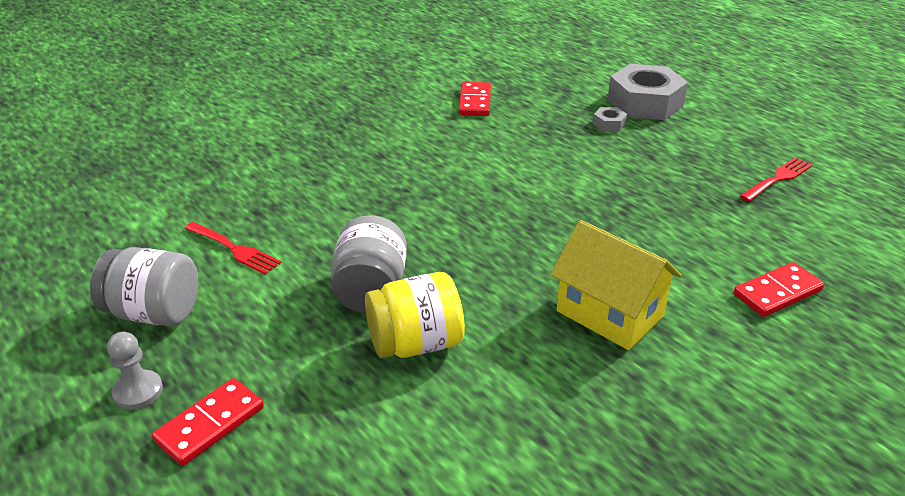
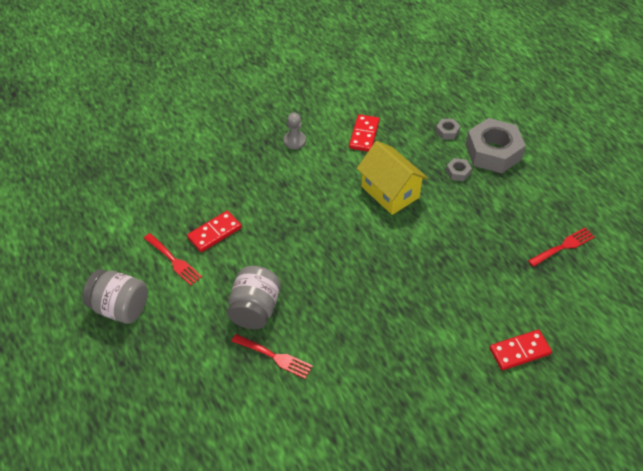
camera: 10 degrees right, 15 degrees up
(138, 391) = (107, 367): grey pawn -> grey pawn (294, 141)
(210, 424) = (146, 397): red domino -> red domino (214, 233)
(415, 343) = (275, 357): yellow jar -> red fork
(580, 91) = (447, 132): none -> grey nut
(609, 313) = (402, 352): yellow house -> yellow house (390, 192)

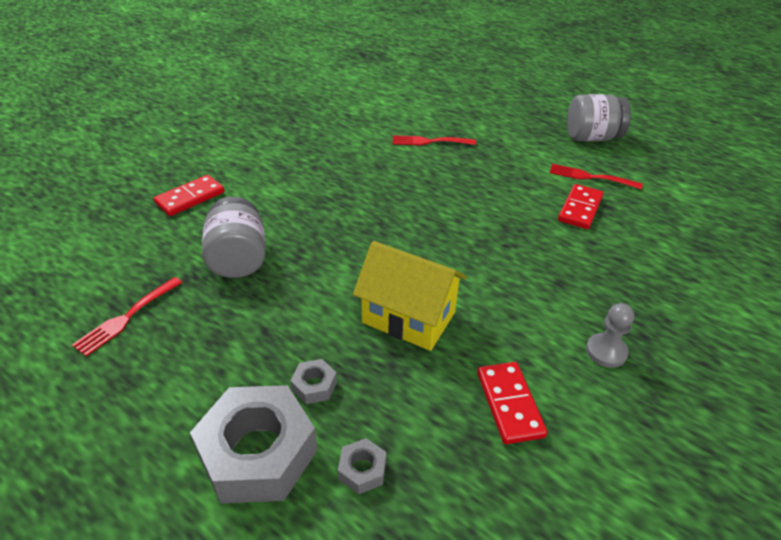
camera: 155 degrees right, 10 degrees down
(255, 309) = (475, 164): grey jar -> grey jar (238, 259)

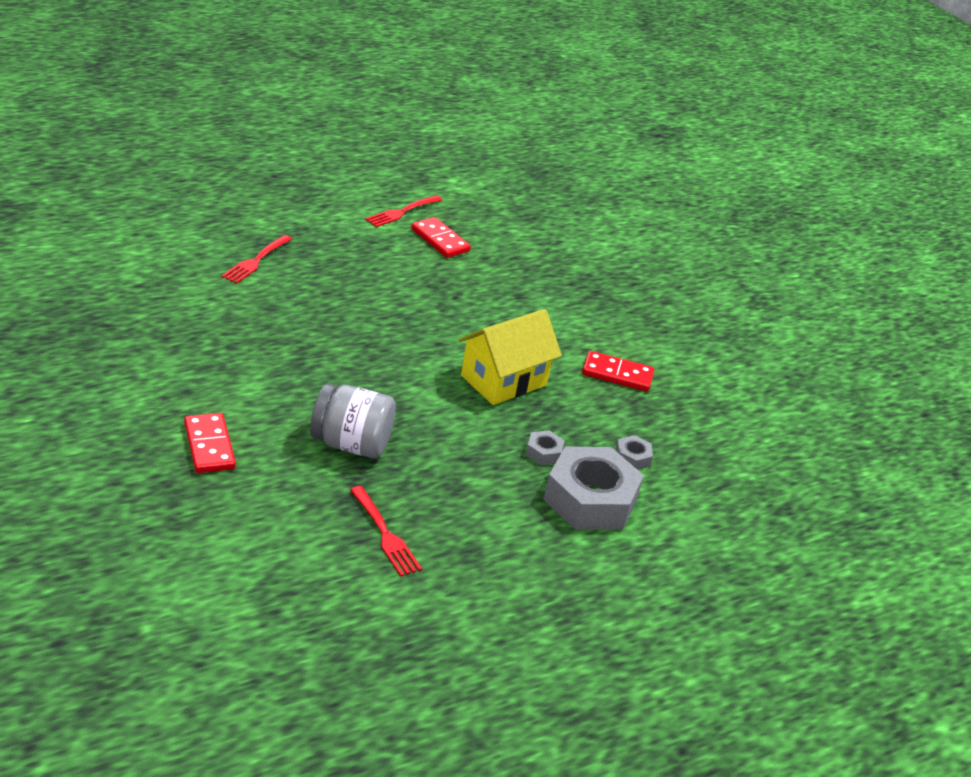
camera: 70 degrees left, 5 degrees down
(592, 137) = (343, 178): grey jar -> none
(606, 351) = (599, 313): grey pawn -> none

